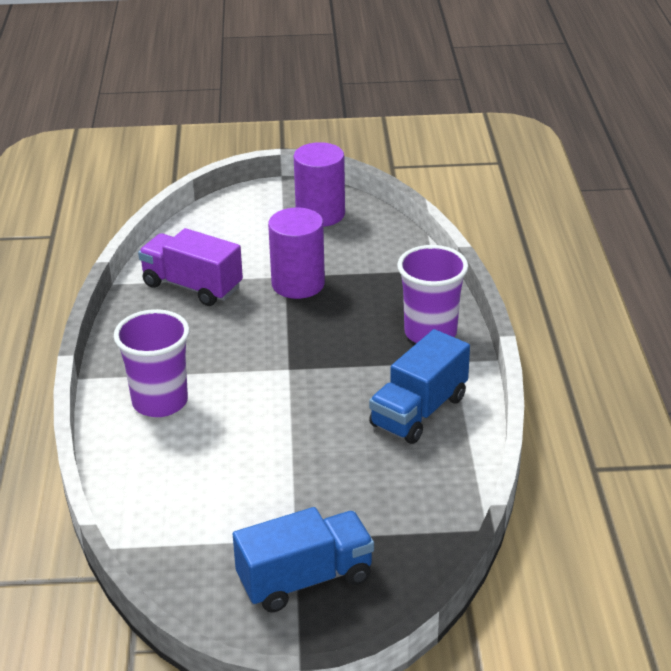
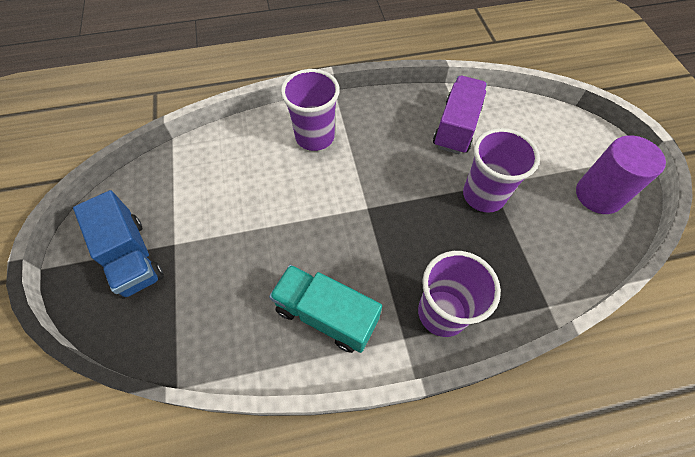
camera: 80 degrees right, 25 degrees up
(298, 284) = (483, 195): purple cylinder -> purple cup
(419, 411) = (326, 315): blue truck -> turquoise truck

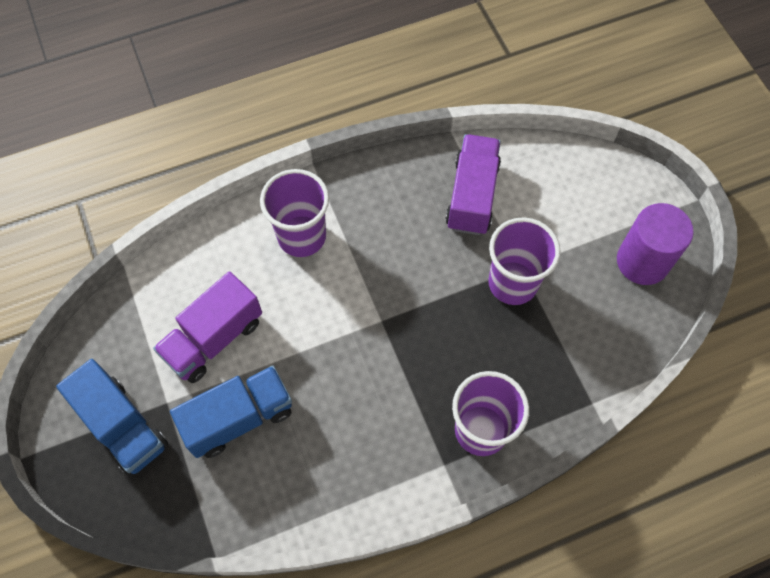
camera: 10 degrees left, 5 degrees up
(226, 200) = (213, 338): none -> purple truck
(230, 267) = (239, 418): none -> blue truck
(326, 315) = (357, 454): turquoise truck -> none

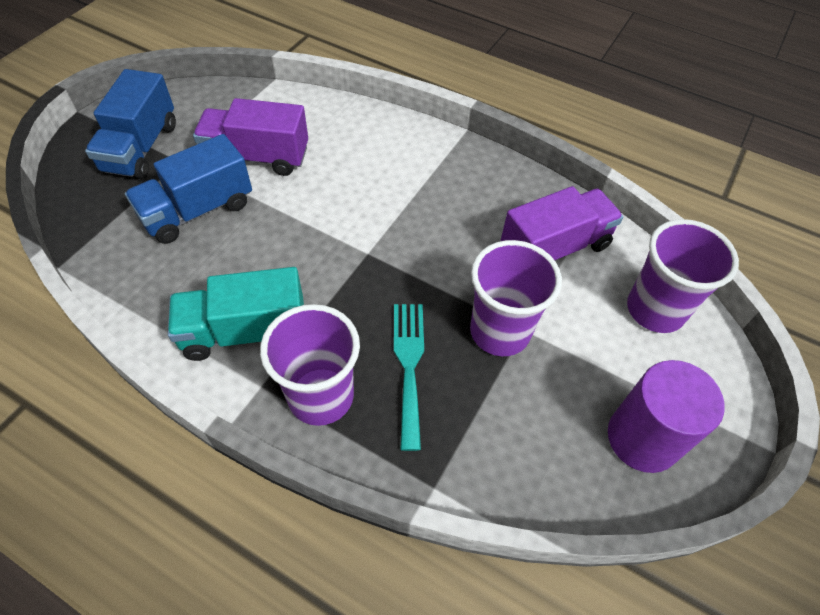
camera: 50 degrees right, 10 degrees down
(239, 418) = (198, 210): blue truck -> blue truck turned 120 degrees clockwise
(302, 236) = (396, 158): purple cup -> purple cup (655, 310)
(389, 449) = (245, 331): none -> turquoise truck
(497, 358) = (409, 365): none -> turquoise fork

